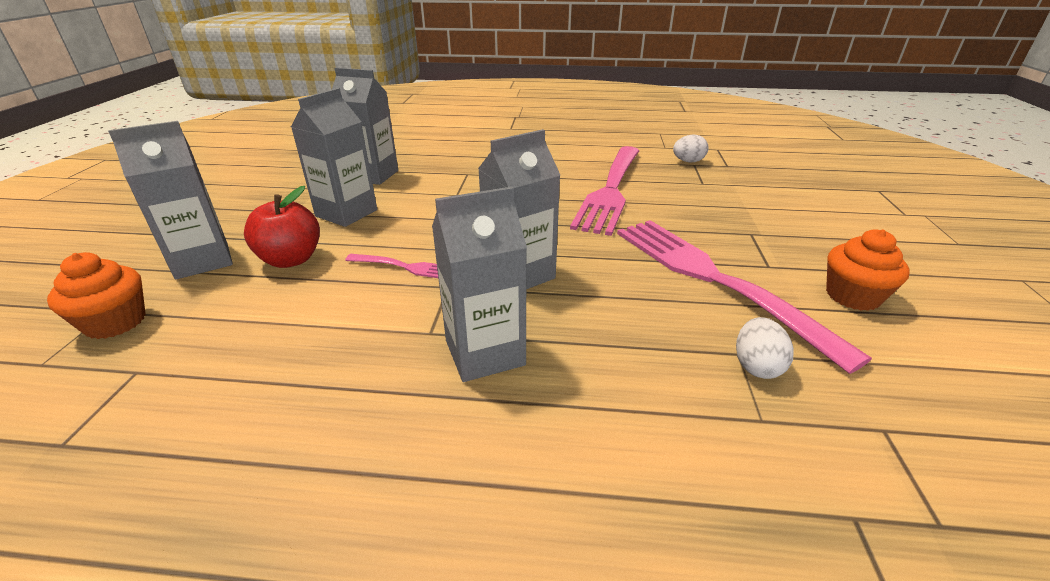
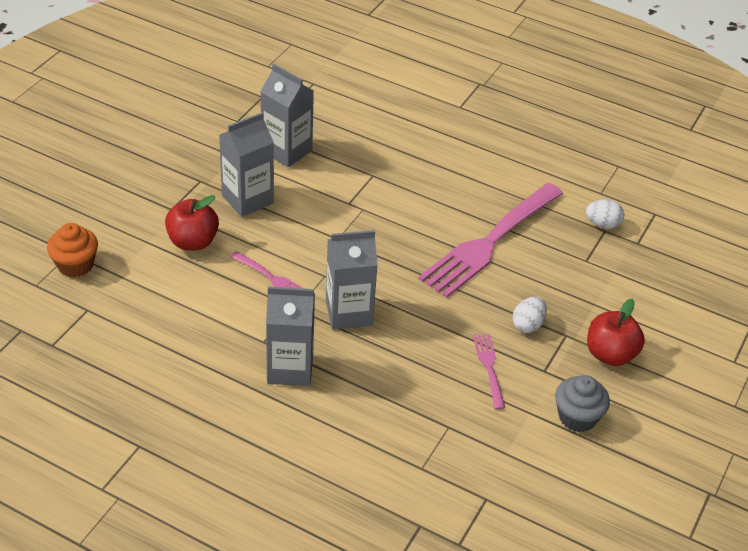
camera: 20 degrees right, 10 degrees up
(202, 260) = (131, 222): grey carton -> none
(715, 280) = (489, 368): pink fork -> pink fork, size x0.44
(756, 366) = (451, 438): white egg -> white egg (528, 325)
(807, 236) = (610, 354): none -> red apple
(852, 296) = (577, 417): orange cupcake -> grey cupcake

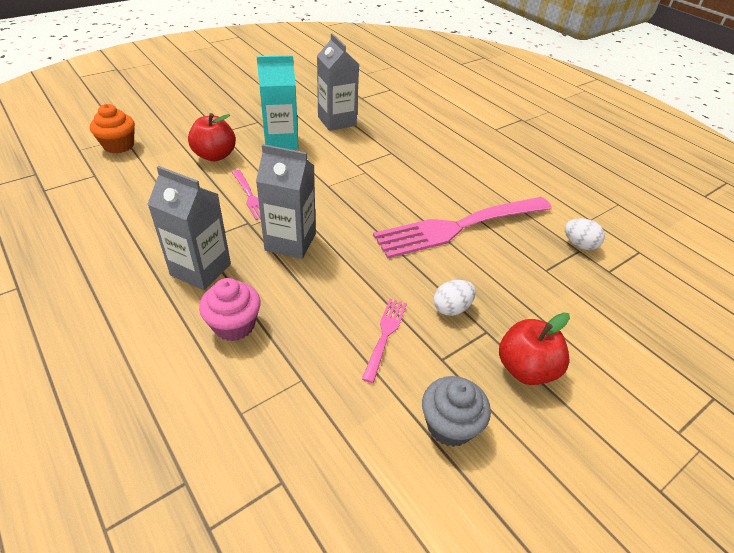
camera: 25 degrees right, 0 degrees up
(247, 199) = (281, 141): grey carton -> turquoise carton
(361, 405) = (234, 325): none -> pink cupcake

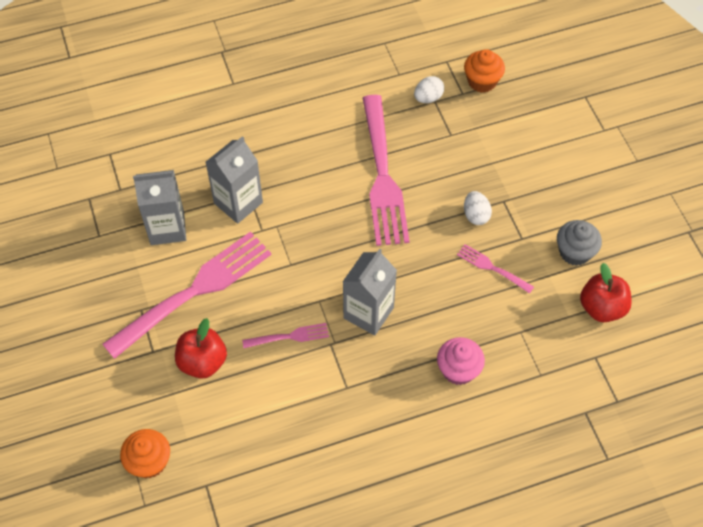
camera: 70 degrees left, 15 degrees up
(201, 269) = (387, 389): grey carton -> grey carton (238, 203)
(281, 141) = (193, 292): turquoise carton -> pink fork
(525, 368) = (541, 190): red apple -> red apple (601, 307)
(640, 285) = (482, 81): none -> orange cupcake

